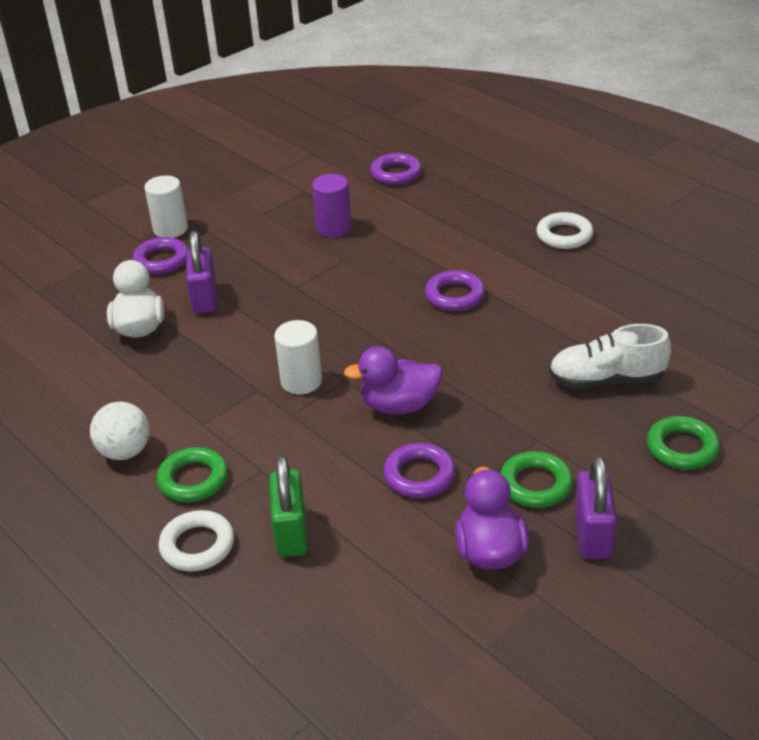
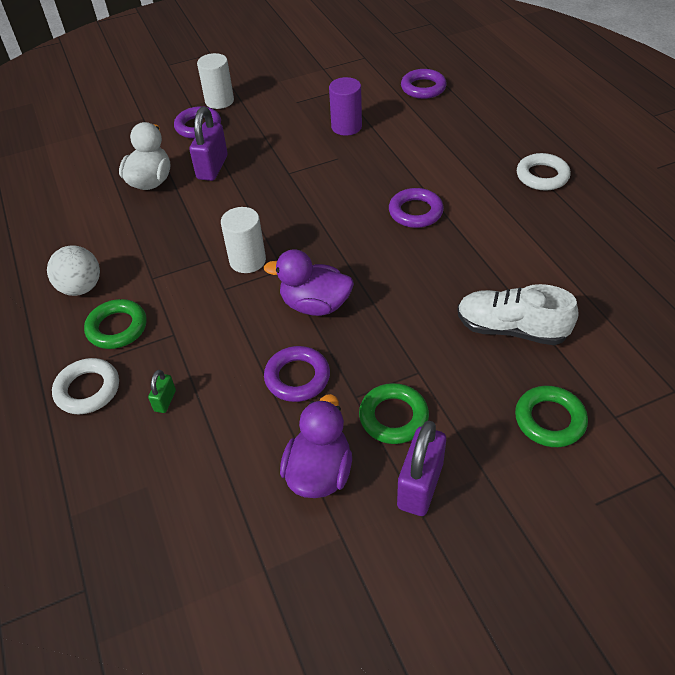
camera: 20 degrees right, 10 degrees up
(291, 533) = (165, 401): green padlock -> green padlock, size x0.50

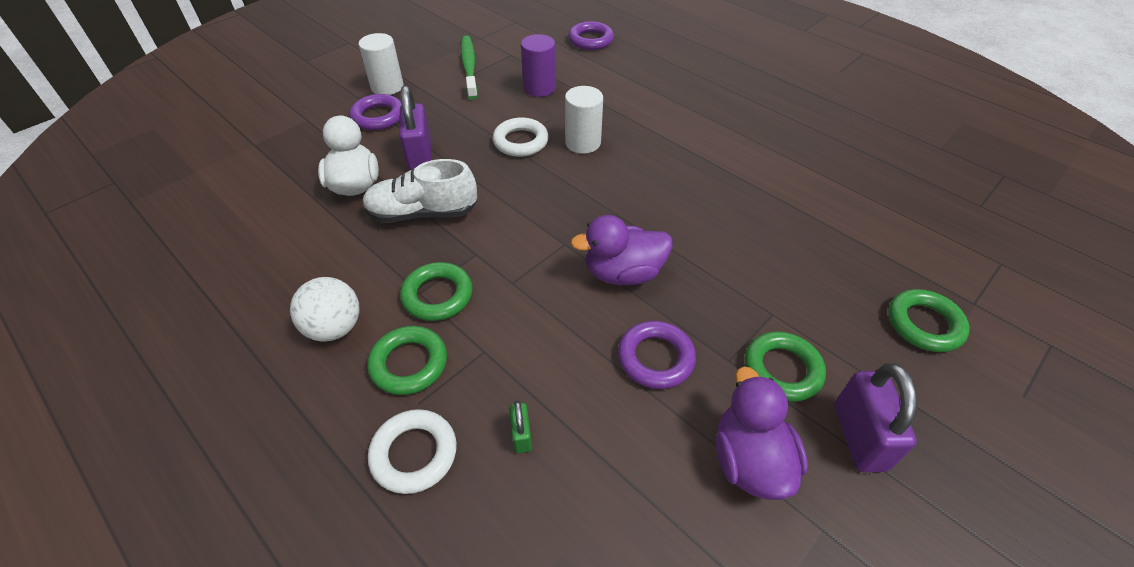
camera: 25 degrees left, 0 degrees up
(164, 284) = (437, 295): none -> green ring
(247, 261) = (520, 245): white cylinder -> white cylinder (582, 143)
(297, 95) = (469, 67): none -> green toothbrush
(415, 212) = (661, 155): purple ring -> none
(511, 329) = (827, 245): white shoe -> white shoe (423, 213)
(542, 176) = (752, 98): white ring -> white ring (521, 142)

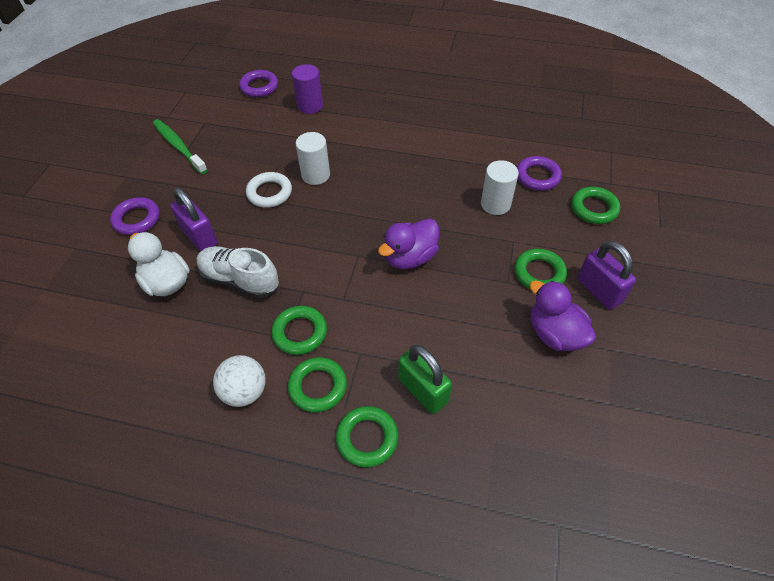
camera: 30 degrees left, 5 degrees up
(387, 87) = (122, 191): white cylinder -> white cylinder (495, 204)
(414, 454) = (367, 438): white ring -> green ring
(423, 213) = (240, 280): white shoe -> white shoe turned 60 degrees clockwise
(521, 435) = (423, 390): green padlock -> green padlock, size x1.99
(539, 88) = (250, 143): purple cylinder -> purple cylinder (310, 106)
(655, 358) = (467, 302): purple ring -> purple ring (537, 176)

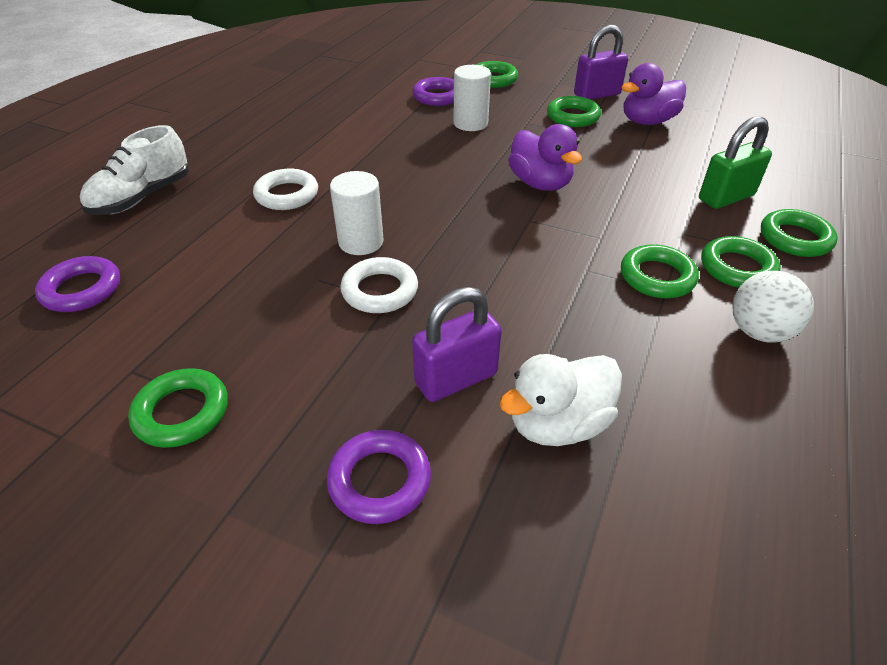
camera: 80 degrees left, 10 degrees down
(179, 146) = (182, 412): green toothbrush -> green ring
(240, 280) = (561, 331): white shoe -> white shoe (142, 197)
(310, 106) = (190, 235): purple cylinder -> none
(360, 131) = (287, 195): none -> white ring

